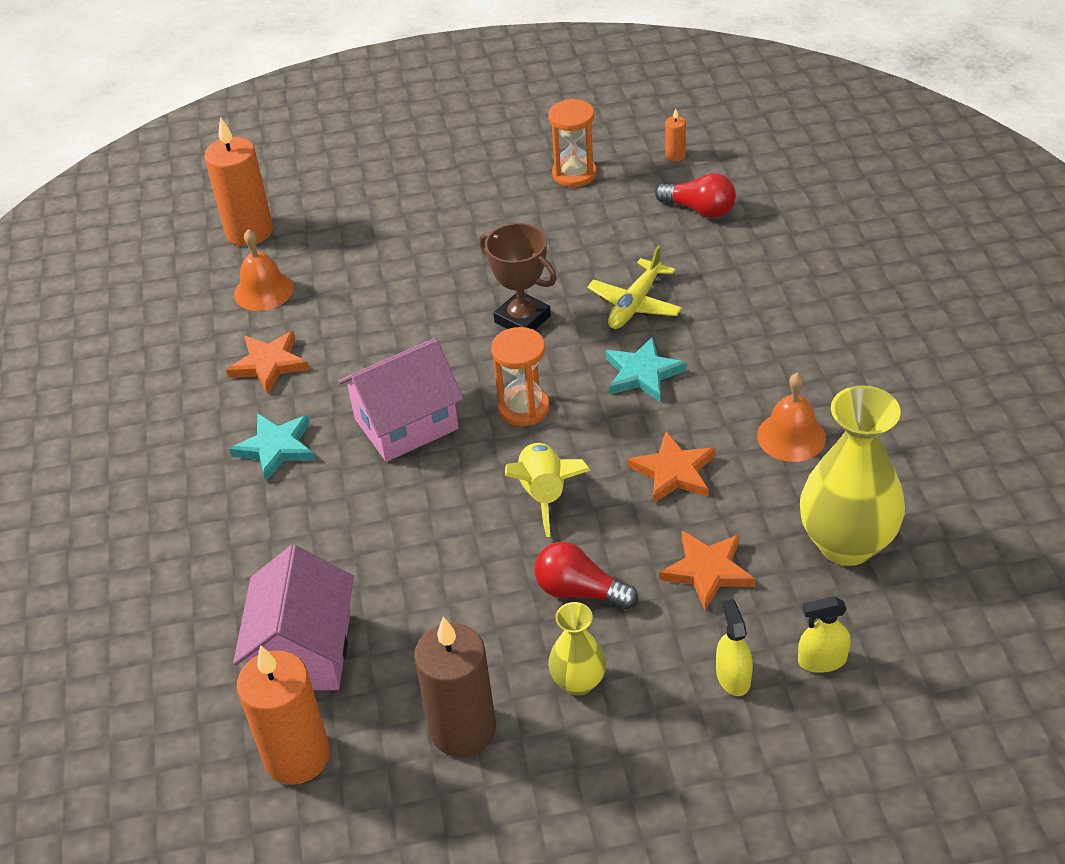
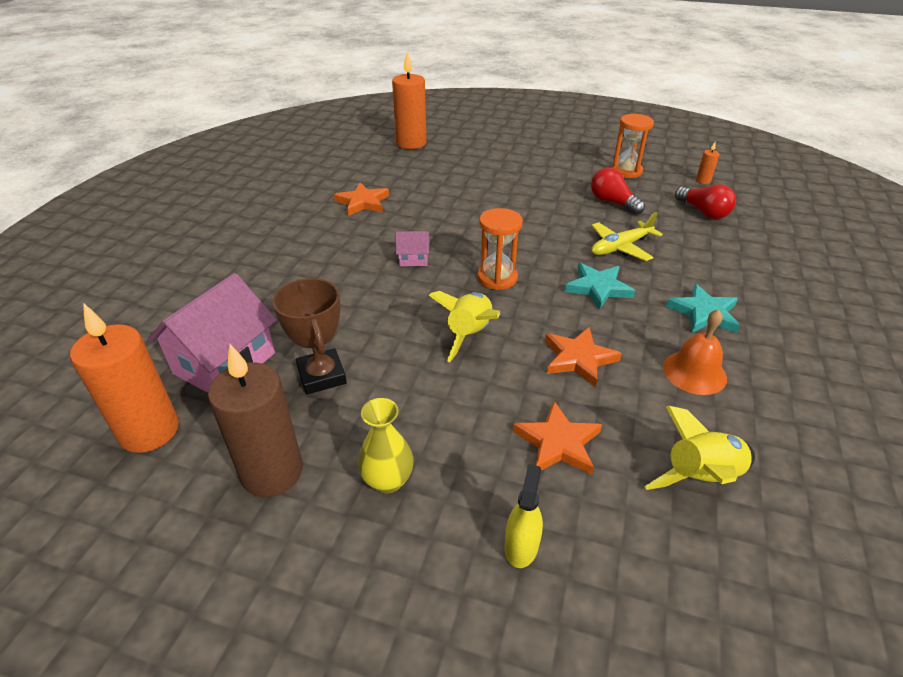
camera: 25 degrees right, 5 degrees down
(263, 291) = (393, 169): orange bell -> none
(276, 448) = (325, 243): turquoise star -> turquoise star (704, 313)
(406, 424) = (413, 259): pink house -> pink house, size x0.46
(522, 319) = (535, 230): brown trophy -> brown trophy (321, 376)
(580, 591) = (443, 411): red light bulb -> red light bulb (612, 202)
(822, 660) = (617, 575): yellow spray bottle -> none
(846, 544) = (700, 477): yellow vase -> yellow rocket

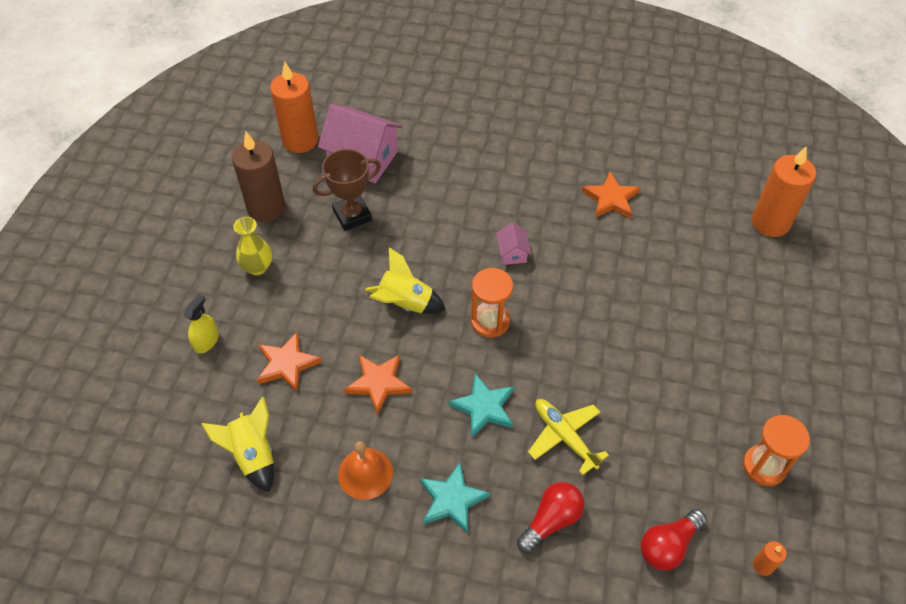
camera: 85 degrees right, 15 degrees up
(521, 545) = (206, 341): yellow spray bottle -> yellow spray bottle turned 75 degrees counterclockwise
(612, 202) = (668, 439): red light bulb -> red light bulb (551, 520)

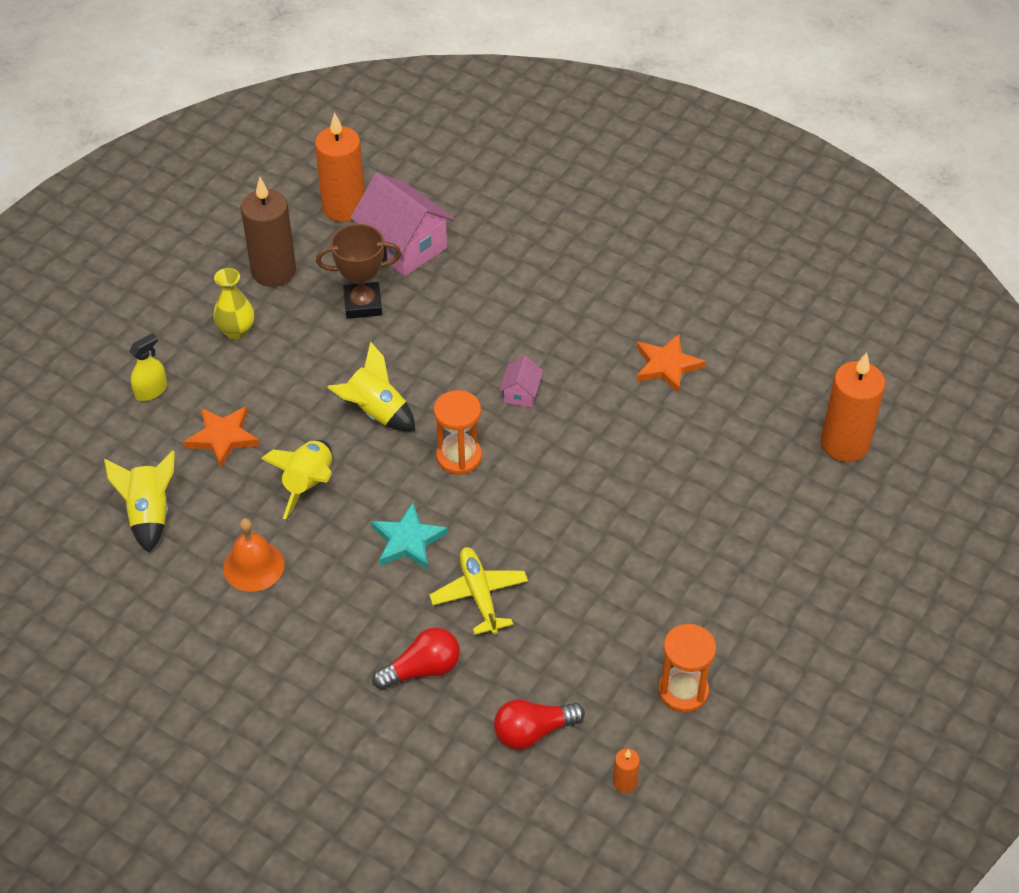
camera: 20 degrees right, 5 degrees down
(379, 383) = (309, 484): orange star -> yellow rocket
(452, 500) = (329, 618): turquoise star -> none

